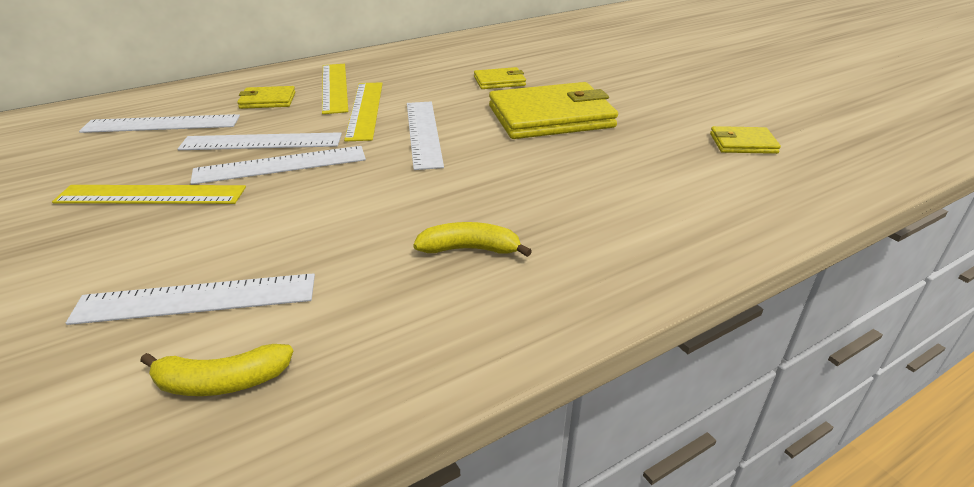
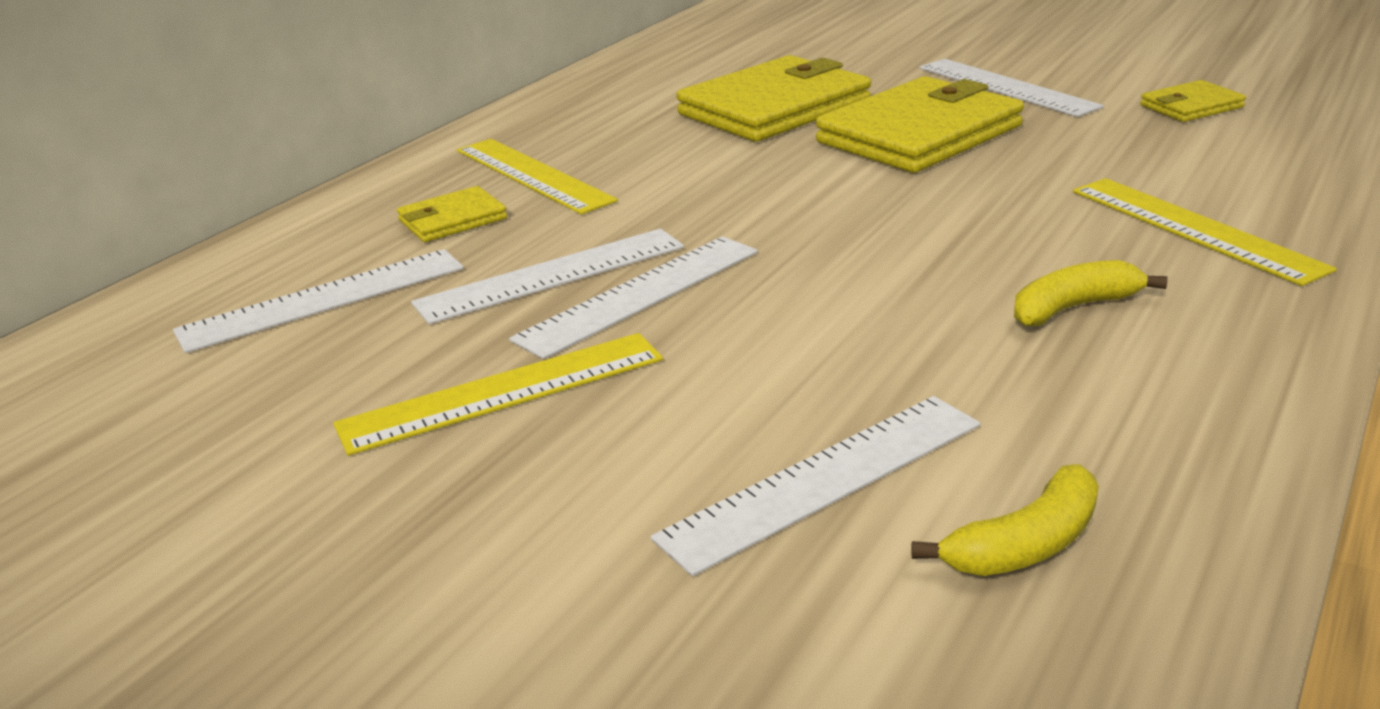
camera: 25 degrees left, 5 degrees down
(365, 110) = (639, 192): yellow ruler -> yellow ruler (1194, 228)
(424, 133) = (781, 198): white ruler -> white ruler (1006, 87)
(499, 81) = (774, 108): yellow wallet -> yellow wallet, size x2.08

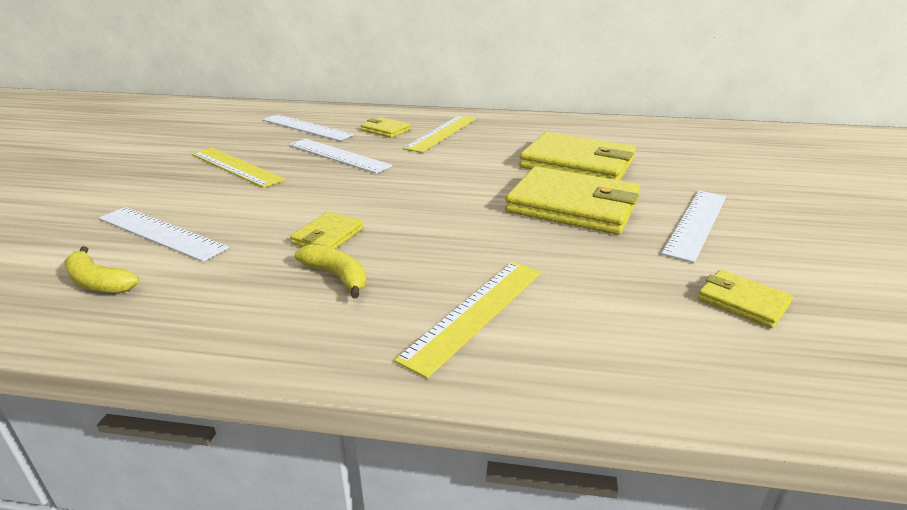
camera: 65 degrees right, 0 degrees up
(640, 294) = (324, 174): white ruler -> none
(929, 306) = (328, 236): none -> yellow wallet

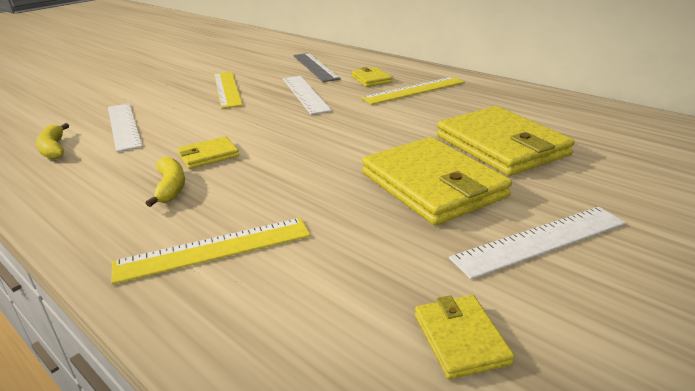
camera: 35 degrees right, 0 degrees up
(306, 127) = (315, 67): white ruler -> grey ruler

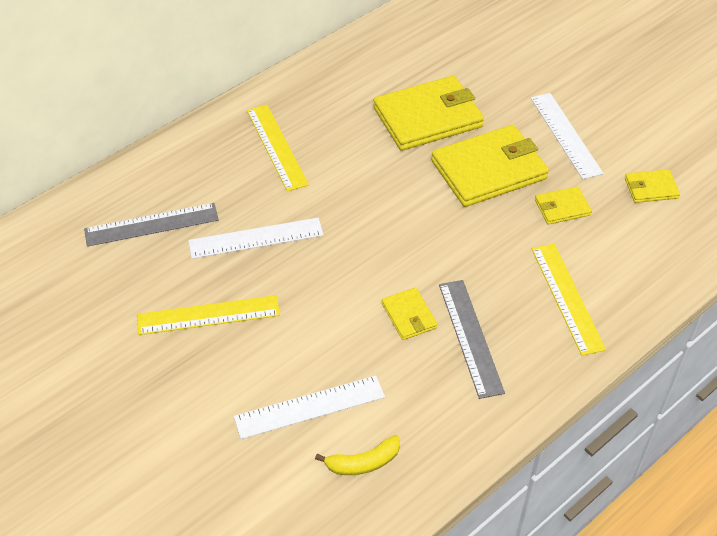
camera: 85 degrees left, 20 degrees up
(171, 187) = (470, 337): yellow banana -> grey ruler
(371, 79) = (225, 176): yellow wallet -> yellow wallet (562, 208)

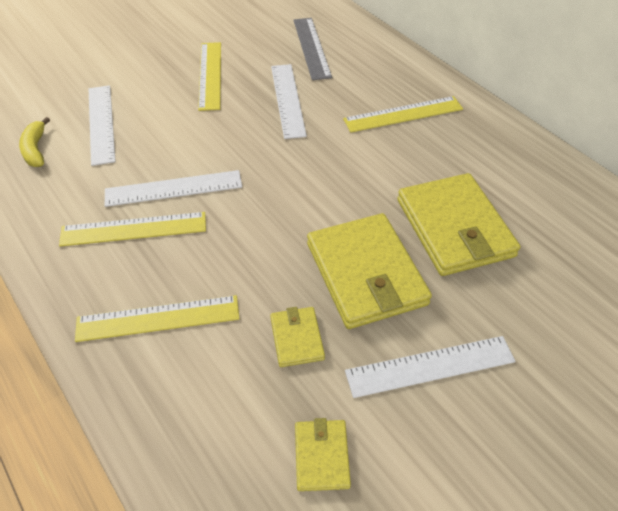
camera: 95 degrees right, 0 degrees up
(409, 316) = (173, 188): yellow wallet -> white ruler
(470, 337) = (134, 229): grey ruler -> yellow ruler

